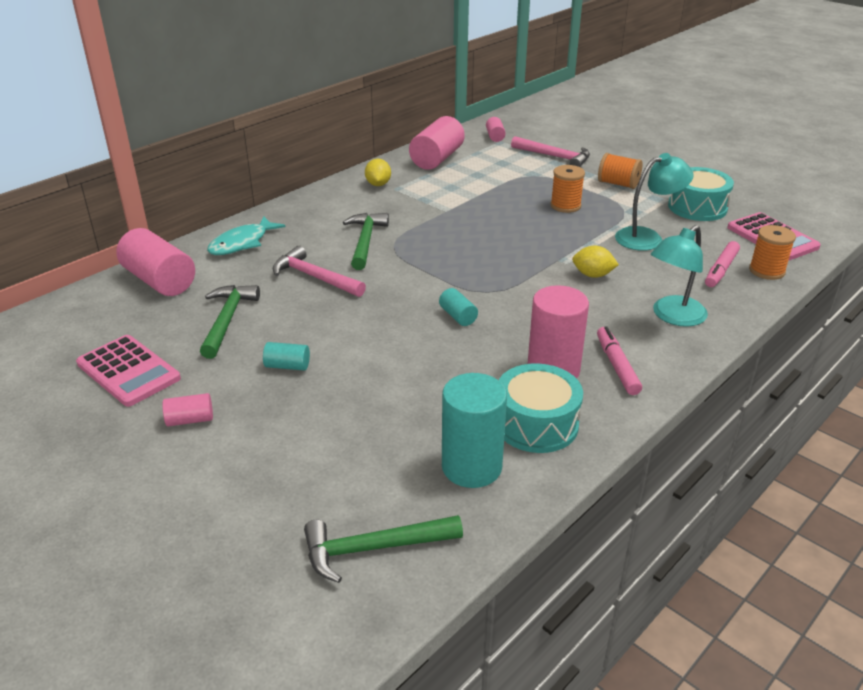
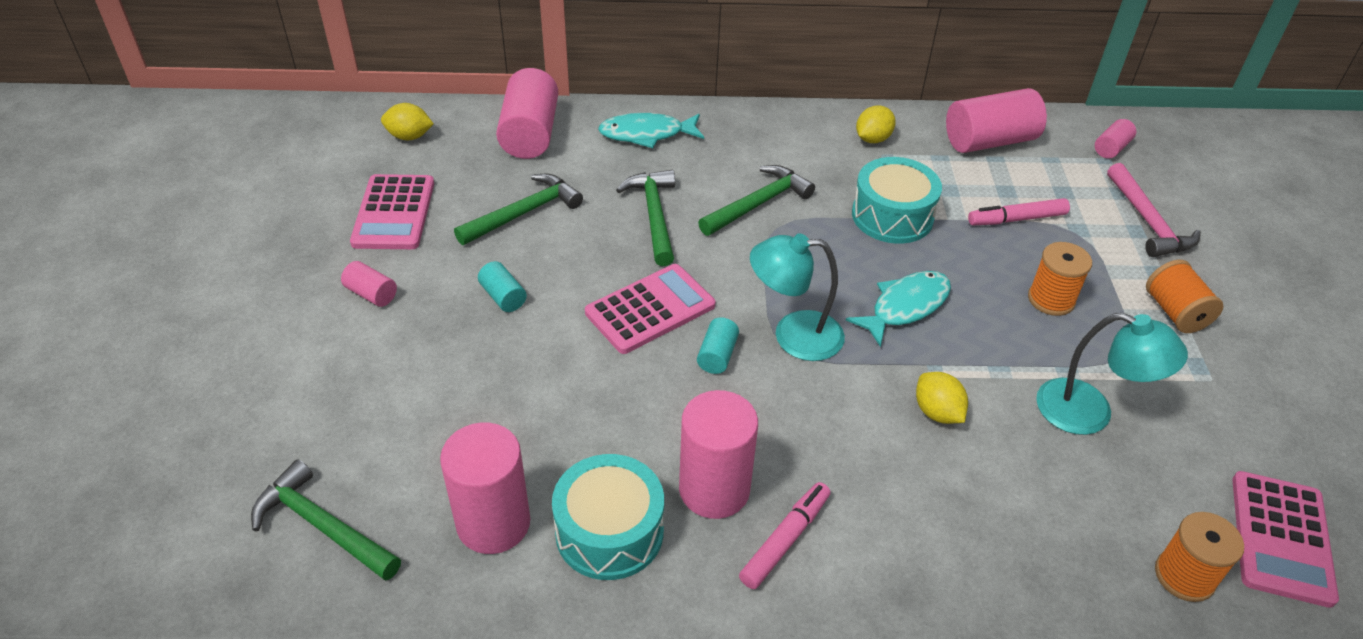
camera: 45 degrees right, 10 degrees up
(64, 327) = (409, 136): none -> yellow lemon
(315, 277) = (654, 215): pink hammer -> green hammer
(387, 319) = (650, 309): none -> pink calculator
(471, 467) = (493, 523): turquoise cylinder -> pink cylinder
(511, 243) = (905, 307): none -> turquoise fish
(673, 317) = (947, 536): turquoise lamp -> turquoise lamp (793, 335)
(697, 207) = (1238, 418): turquoise drum -> turquoise drum (892, 216)
(721, 270) = (1117, 526): pink marker -> pink marker (1016, 219)

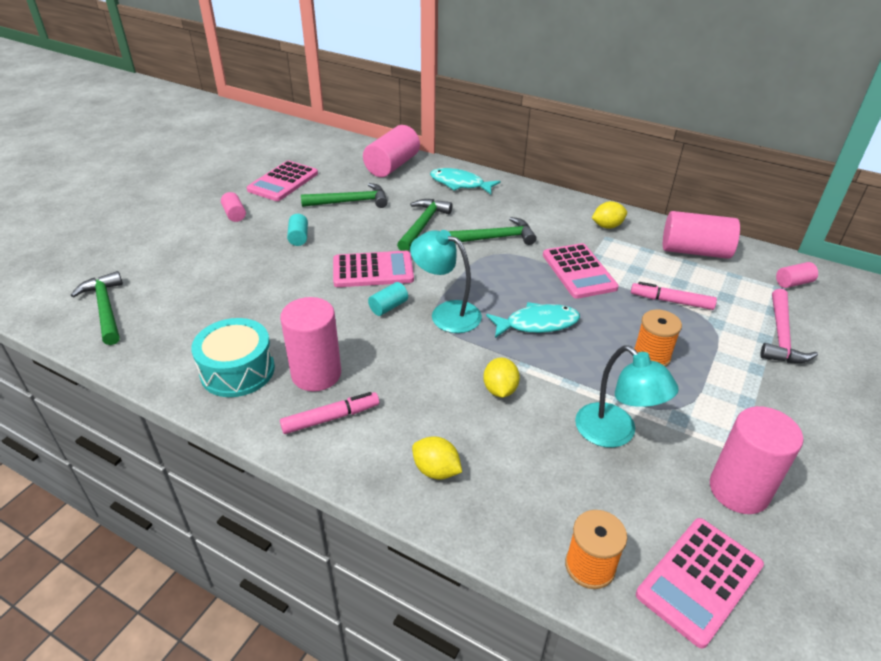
camera: 30 degrees right, 5 degrees down
(409, 136) = (326, 150): yellow lemon -> yellow lemon (436, 470)
(493, 523) = (184, 341): pink cylinder -> pink cylinder (738, 490)
(892, 216) = (578, 271): turquoise drum -> pink calculator
(1175, 312) = (748, 399): orange spool -> none

